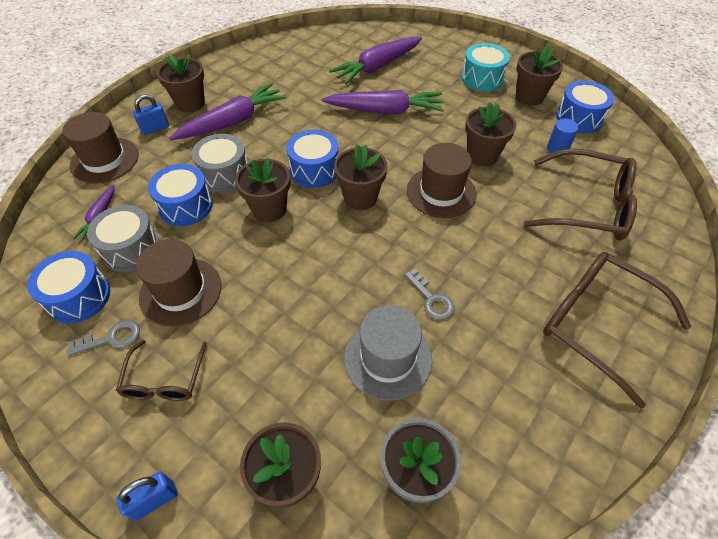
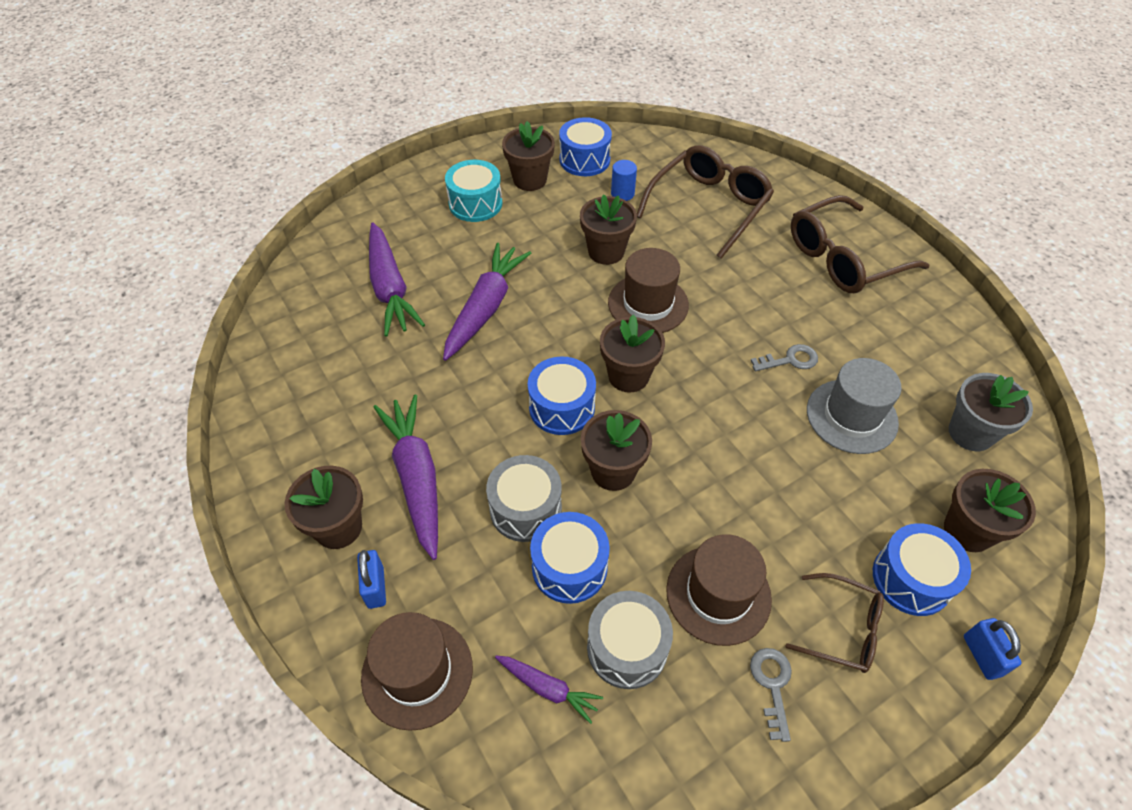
camera: 70 degrees left, 0 degrees up
(79, 297) = (694, 725): blue drum -> blue drum (911, 579)

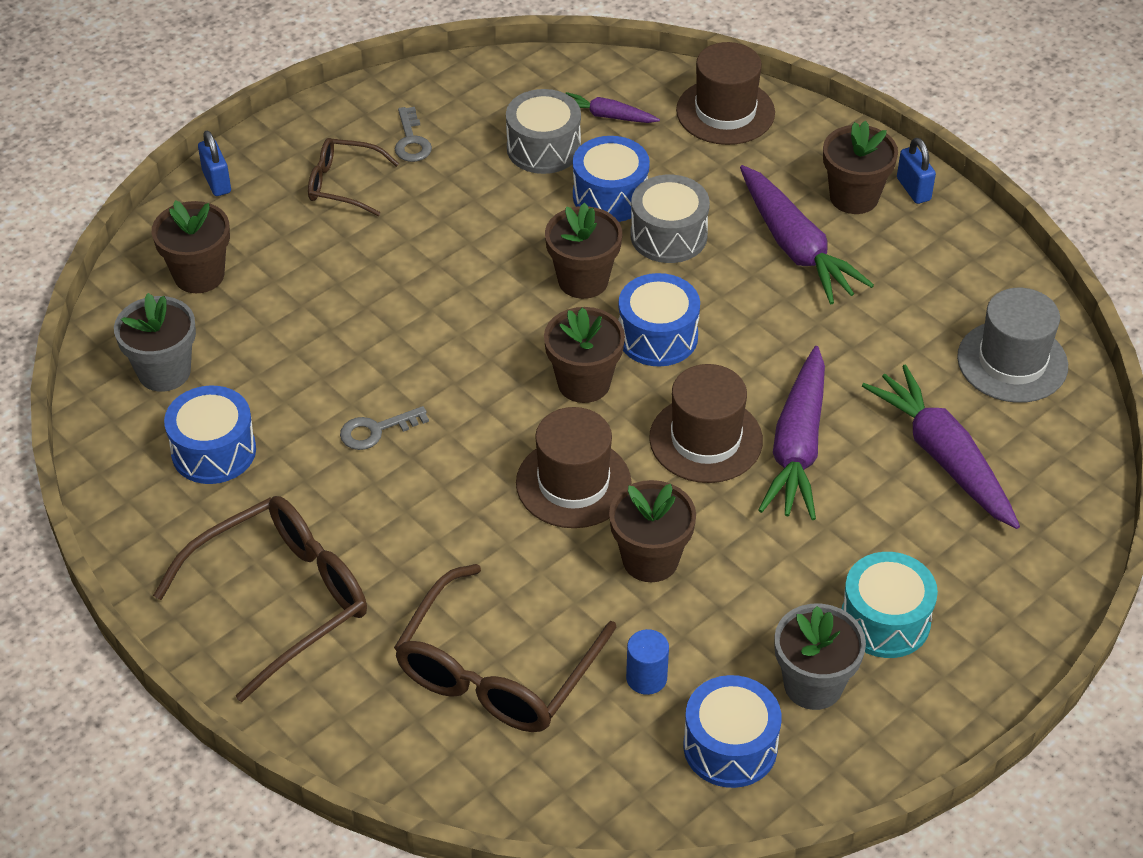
camera: 170 degrees right, 5 degrees down
(375, 587) = (791, 159): blue padlock -> blue padlock (913, 189)
(530, 180) = (813, 685): brown flower pot -> grey flower pot
(718, 594) = (461, 194): brown hat -> brown hat (706, 439)
(851, 416) = (305, 372): grey hat -> grey hat (1012, 362)
(911, 579) = (269, 228): blue drum -> blue drum (213, 451)

